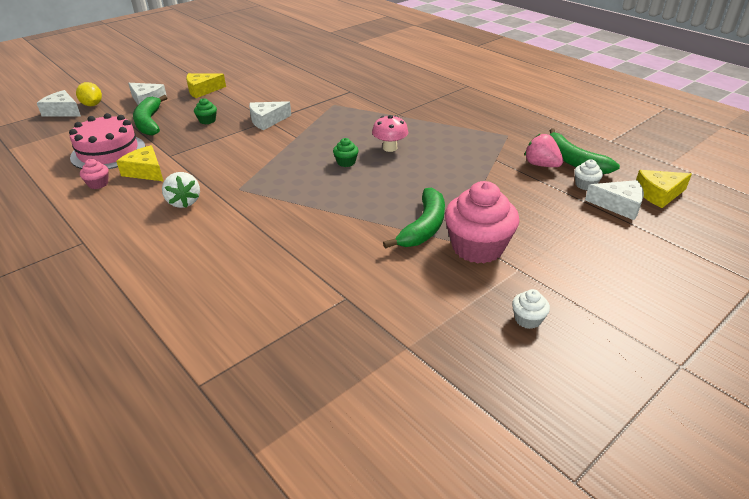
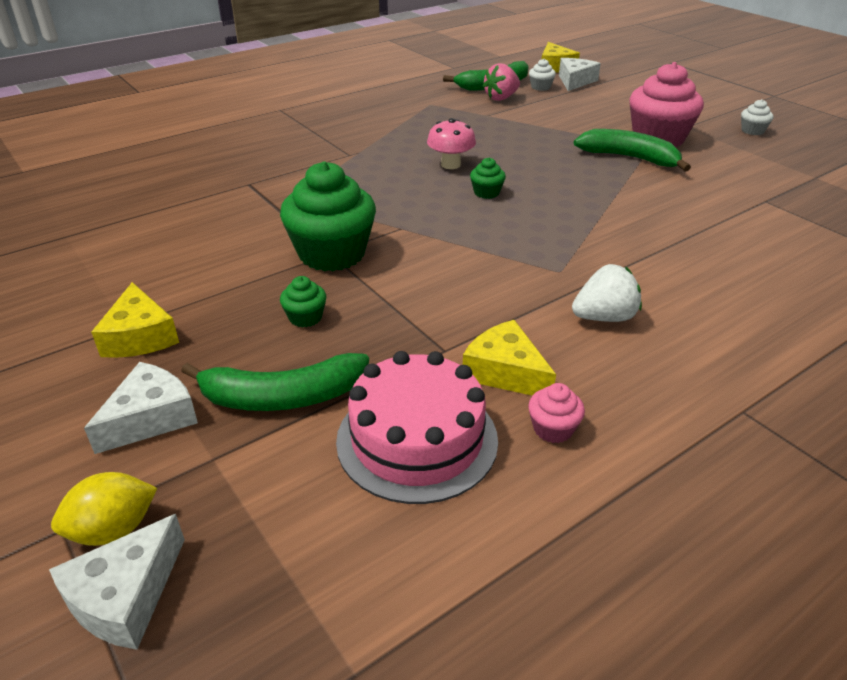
camera: 85 degrees left, 0 degrees up
(145, 171) = (505, 372): yellow cheese -> yellow cheese turned 90 degrees clockwise
(267, 121) = (332, 254): white cheese -> green cupcake

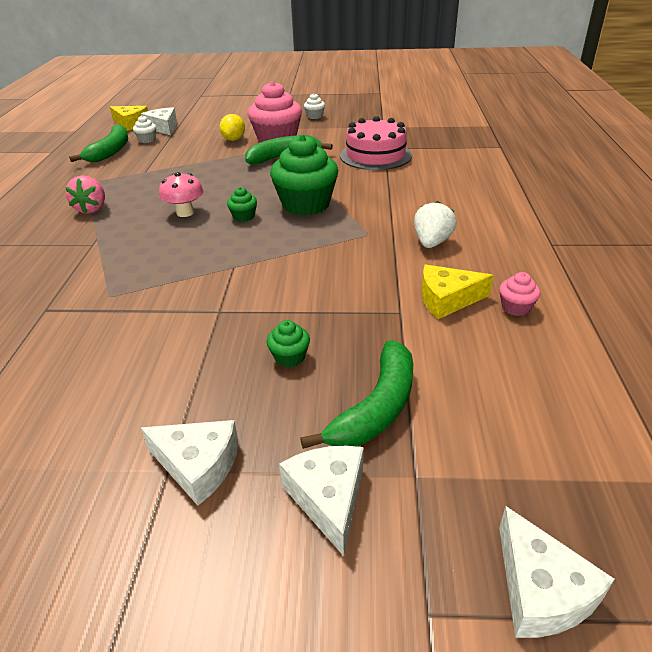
camera: 50 degrees left, 0 degrees up
(113, 530) = (456, 573): yellow lemon -> yellow lemon (234, 139)
(140, 336) = (198, 465): yellow cheese -> white cheese
(332, 254) = (222, 310): green cupcake -> green cupcake (306, 204)
(417, 439) = (481, 363): pink cake -> pink cake (375, 155)
(501, 98) = (133, 157): pink strawberry -> pink strawberry (92, 209)

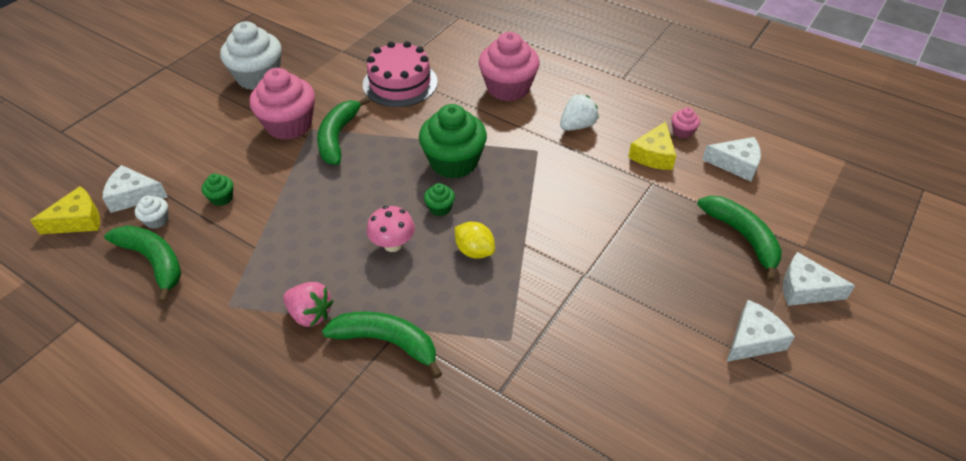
camera: 60 degrees left, 10 degrees up
(78, 244) = (387, 342): none -> green banana
(234, 139) = (248, 153): yellow lemon -> yellow lemon (474, 251)
(289, 357) = (669, 256): green cupcake -> green cupcake (221, 198)
(314, 116) = (258, 77): white cupcake -> white cupcake, size x2.28
(432, 242) = (577, 126): white strawberry -> white strawberry turned 90 degrees clockwise
(436, 195) = (508, 88): none -> pink cupcake
(541, 590) = (889, 239): white cheese -> white cheese (736, 164)

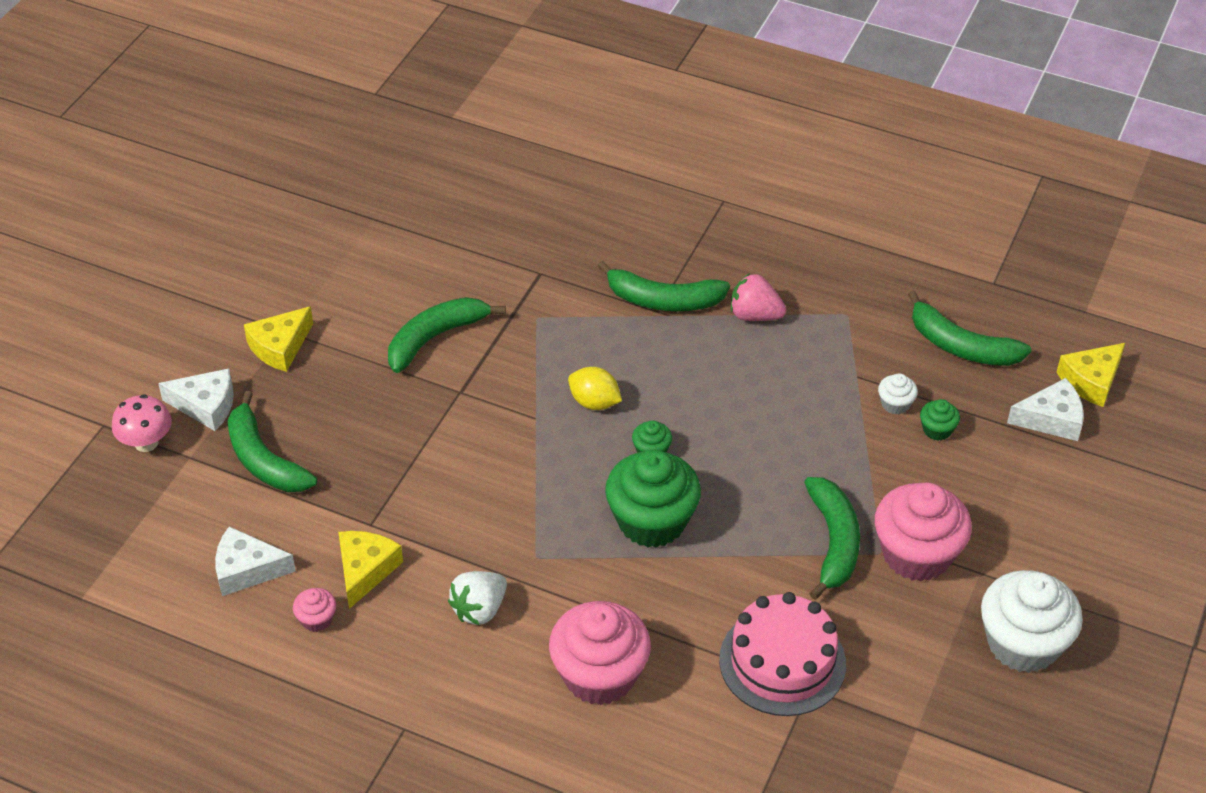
camera: 170 degrees right, 0 degrees up
(157, 220) = (996, 392): white cupcake -> white cupcake (895, 404)
(393, 244) = (694, 398): pink mushroom -> pink mushroom (146, 442)
(607, 329) = (435, 338): none -> green banana
(753, 339) = (280, 347): white cheese -> yellow cheese

